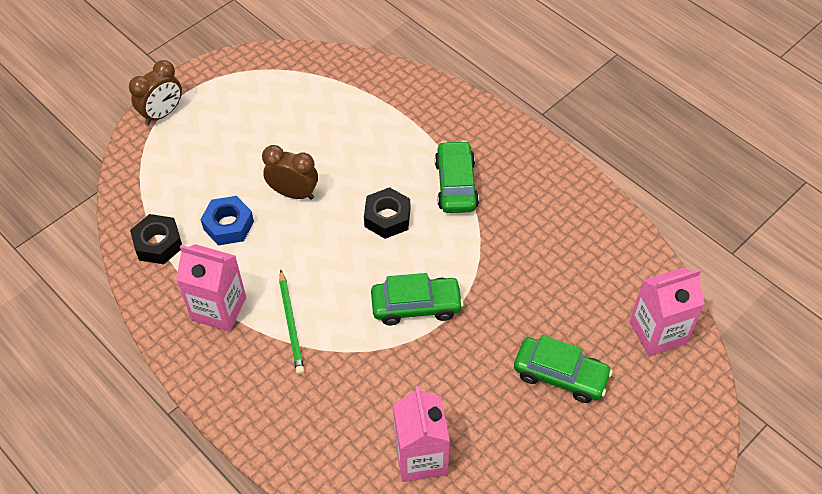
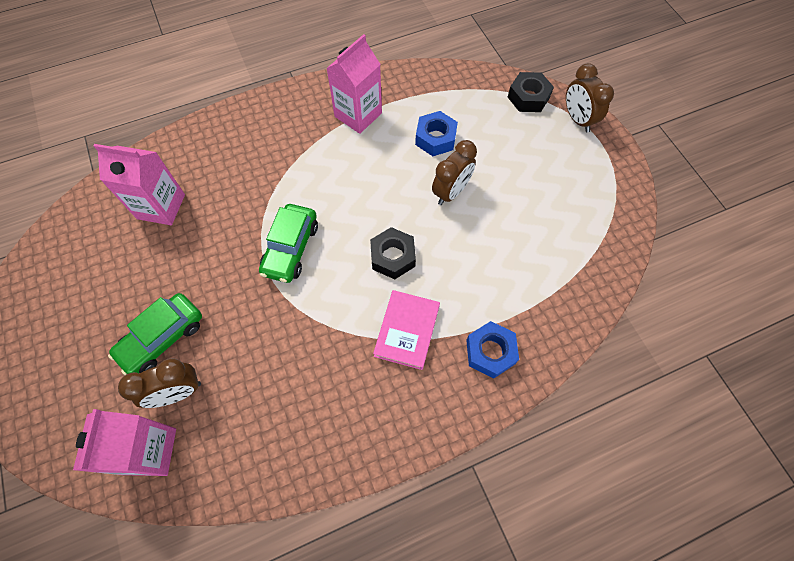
camera: 110 degrees right, 10 degrees up
(158, 244) = (437, 91): black nut -> black nut (528, 97)
(291, 324) = (320, 156): green pencil -> none
(446, 123) = (490, 352): none -> blue nut
(456, 184) = (407, 331): green car -> pink book
(600, 335) = (178, 392): none -> brown clock

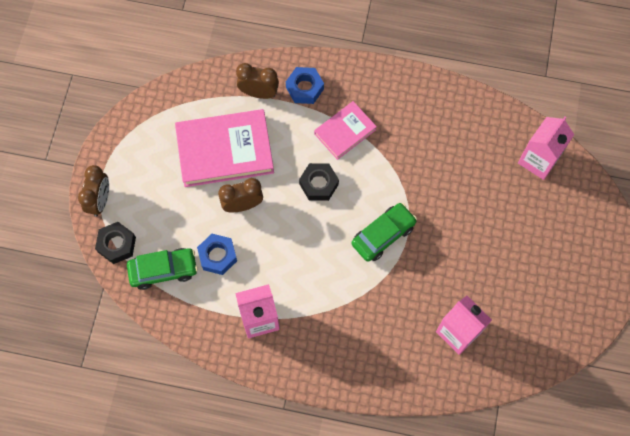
camera: 145 degrees left, 5 degrees up
(162, 338) = (501, 225): green car -> green car (163, 270)
(178, 392) = (507, 184): brown clock -> brown clock (259, 93)
(512, 229) = (225, 151): none -> pink book

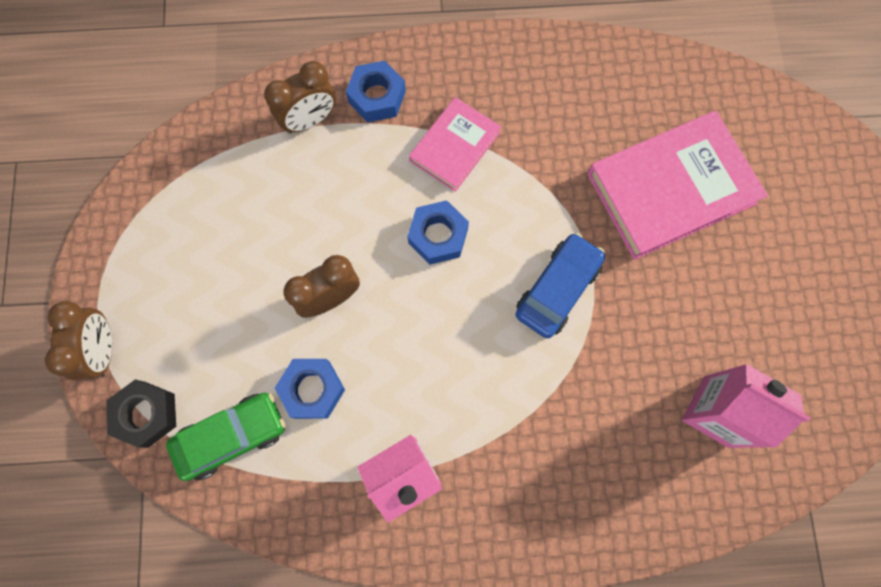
camera: 15 degrees left, 5 degrees up
(225, 151) = (281, 220): pink book -> pink book (671, 189)
(259, 93) = (310, 120): brown clock -> brown clock turned 150 degrees clockwise
(319, 184) = (438, 236): black nut -> blue nut
(383, 235) = (557, 289): green car -> blue car
(538, 160) = (748, 118): pink carton -> none

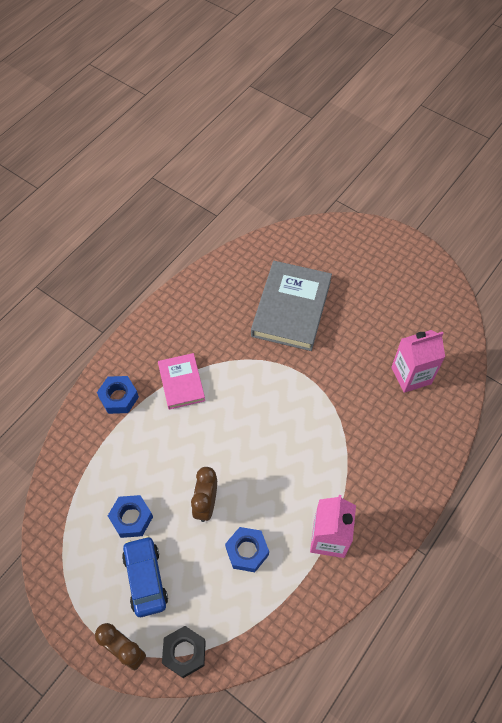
camera: 50 degrees left, 15 degrees down
(232, 436) = (236, 613): green car -> none
(310, 120) = (99, 439): brown clock -> none
(438, 236) = (220, 427): blue nut -> blue nut (131, 518)
(557, 289) = (296, 395): blue car -> blue car (145, 578)
(671, 189) = (291, 308): pink book -> grey book

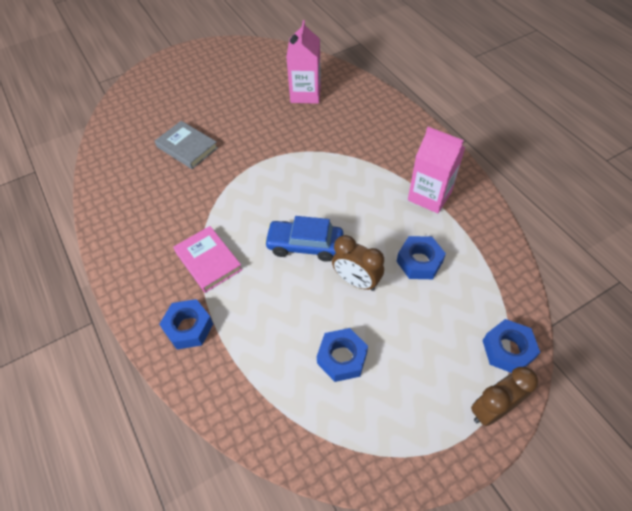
camera: 65 degrees left, 5 degrees down
(145, 578) = (417, 364): blue car -> blue car (305, 245)
(181, 382) = (208, 261): pink book -> pink book turned 45 degrees clockwise
(184, 652) = (508, 350): black nut -> blue nut
(291, 308) = (187, 147): grey book -> grey book, size x0.57

